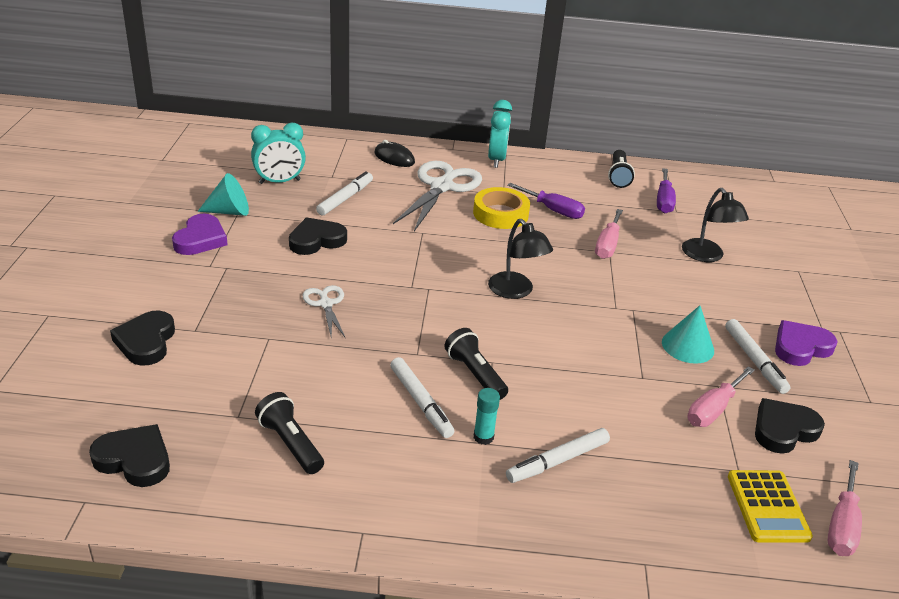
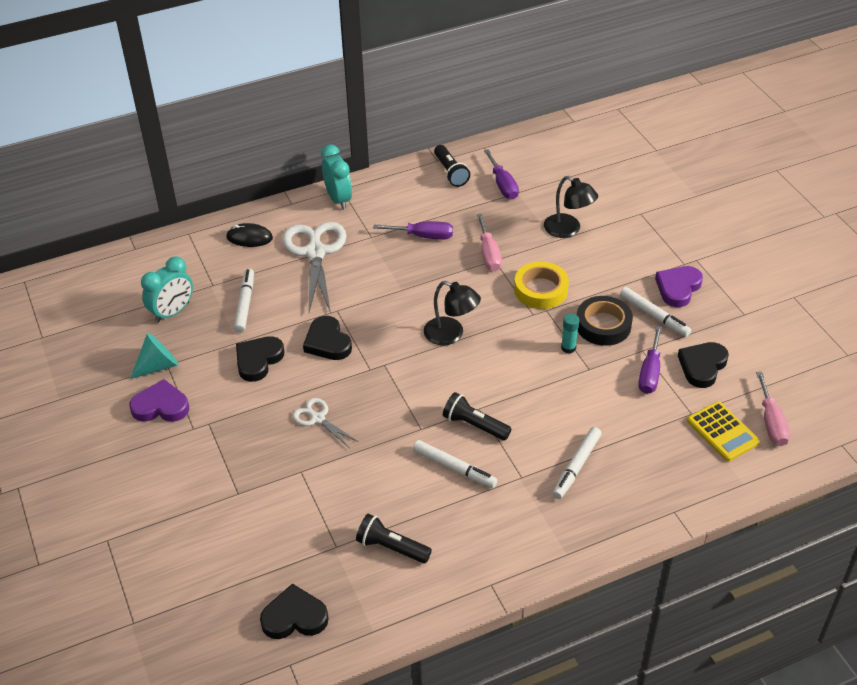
camera: 25 degrees left, 10 degrees up
(146, 342) = (210, 522): black heart -> black heart (327, 342)
(200, 239) = (161, 406): purple heart -> purple heart turned 75 degrees counterclockwise
(483, 437) = (516, 473): turquoise glue stick -> turquoise glue stick (568, 348)
(500, 214) = (384, 260): yellow tape -> yellow tape (541, 290)
(687, 346) = (603, 325): turquoise cone -> black tape
(713, 409) = (650, 373): pink screwdriver -> purple screwdriver

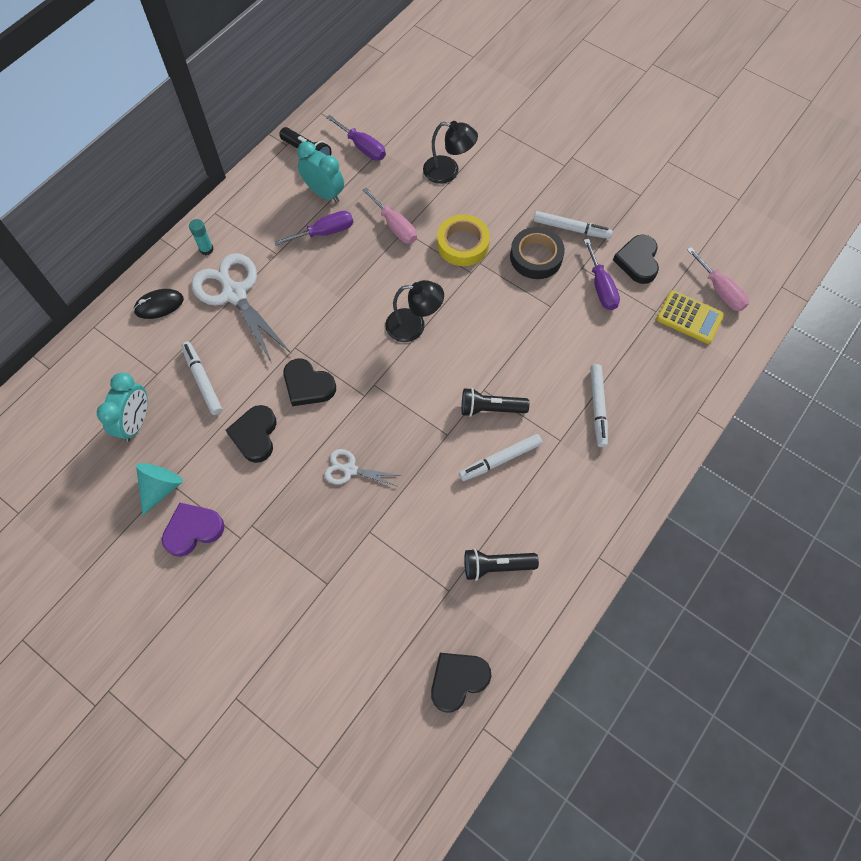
camera: 30 degrees left, 20 degrees up
(338, 199) = (219, 226): turquoise clock -> turquoise clock (324, 193)
(454, 468) = (500, 460): white marker -> white marker turned 150 degrees clockwise
(568, 348) = (521, 293): turquoise glue stick -> turquoise glue stick (206, 249)
(678, 288) = (574, 192): purple heart -> none

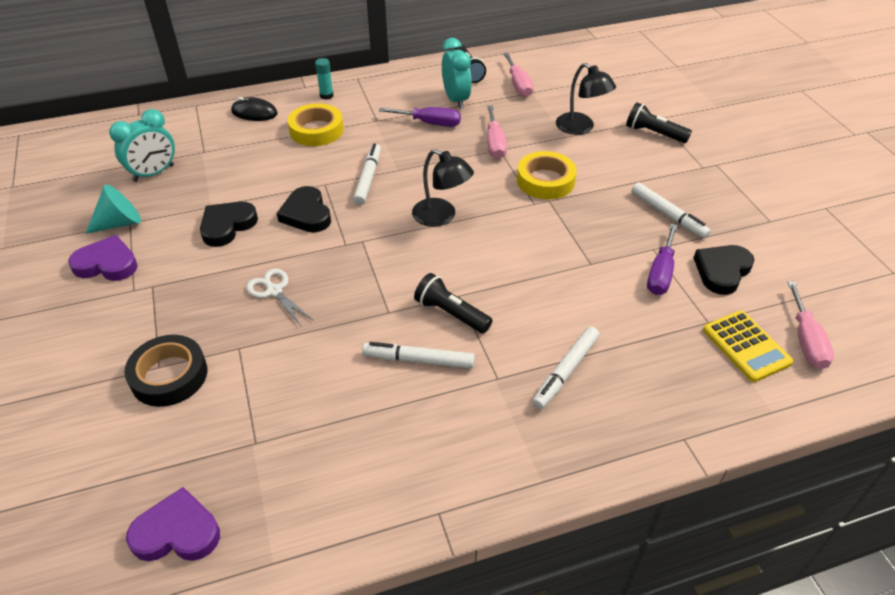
camera: 35 degrees right, 20 degrees down
(202, 380) = (230, 171): white marker -> white marker (368, 178)
(234, 294) = (316, 130): white scissors -> yellow tape
(362, 147) = (518, 85): purple screwdriver -> pink screwdriver
(458, 680) = (177, 532): black heart -> purple heart
(496, 566) = (322, 450): black flashlight -> black flashlight (653, 133)
(536, 257) = (610, 220): black tape -> black tape (169, 375)

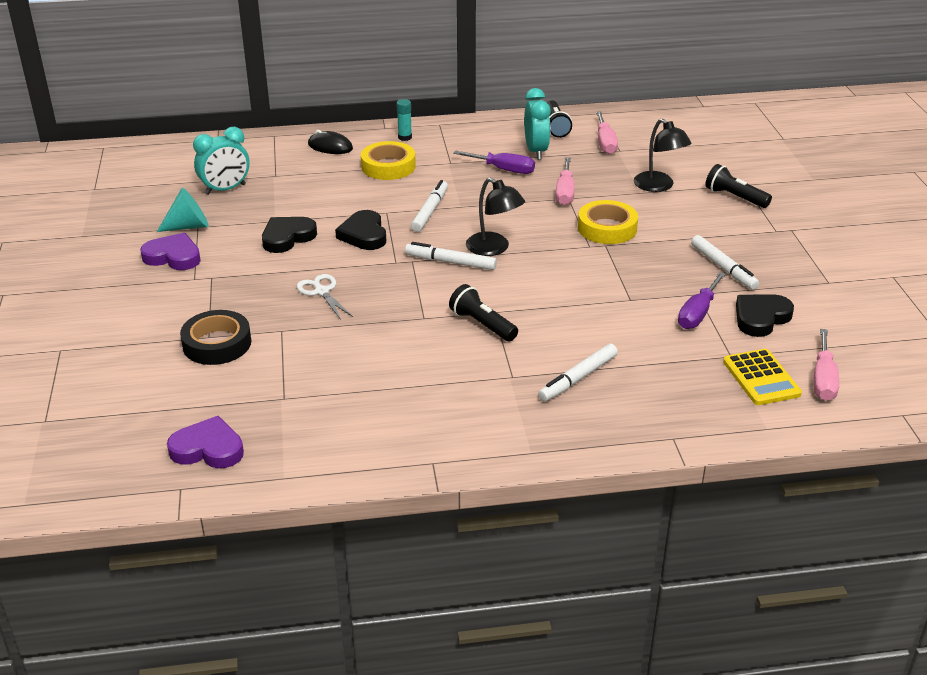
camera: 10 degrees right, 10 degrees down
(419, 360) = (443, 356): white marker -> white marker (450, 262)

